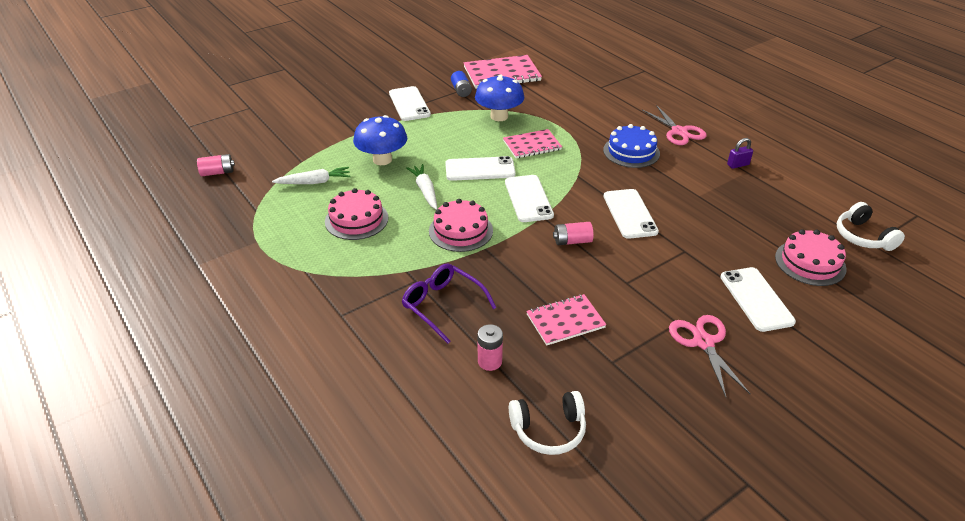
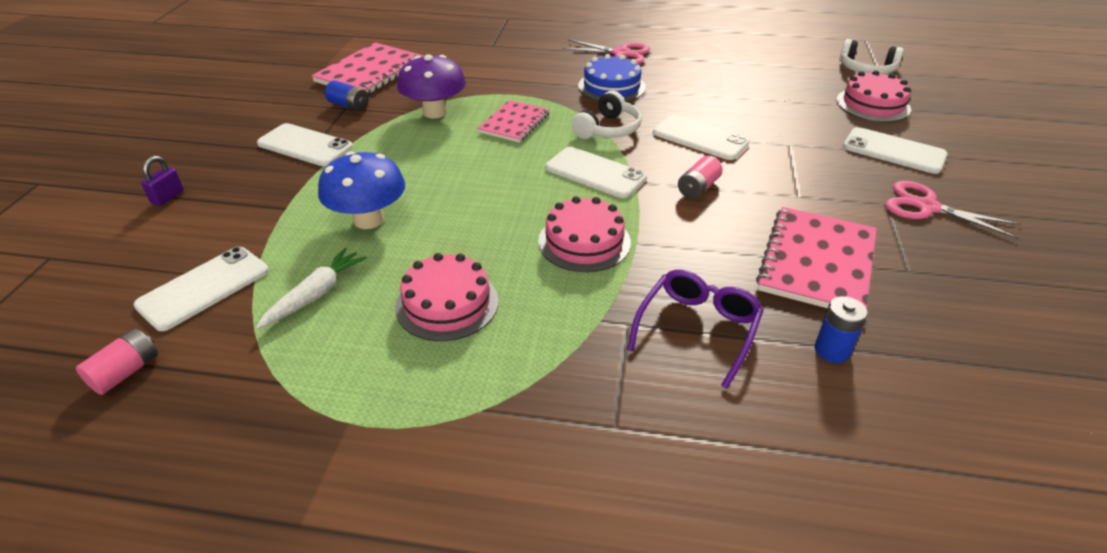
camera: 45 degrees left, 0 degrees up
(425, 191) = (477, 224): white carrot -> none
(443, 305) = (697, 329): purple glasses -> purple glasses turned 120 degrees clockwise
(480, 169) = (500, 171): white phone -> white phone (204, 288)
(489, 361) = (832, 350): pink battery -> blue battery
(499, 116) = (435, 112): blue mushroom -> purple mushroom
(549, 430) = (982, 373): white headphones -> white headphones (608, 129)
(565, 321) = (817, 262): pink notebook -> pink notebook, size x1.58
(738, 165) = (706, 59): purple padlock -> purple padlock (167, 197)

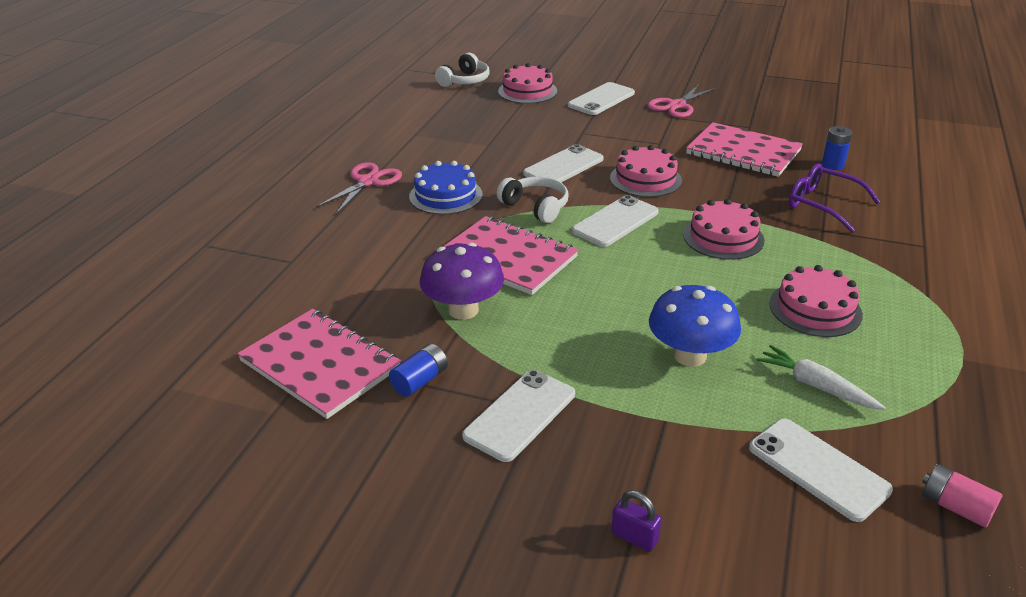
camera: 80 degrees left, 5 degrees down
(514, 123) = (507, 258): pink notebook -> pink notebook, size x1.58
(698, 188) = (645, 179): pink battery -> pink cake

